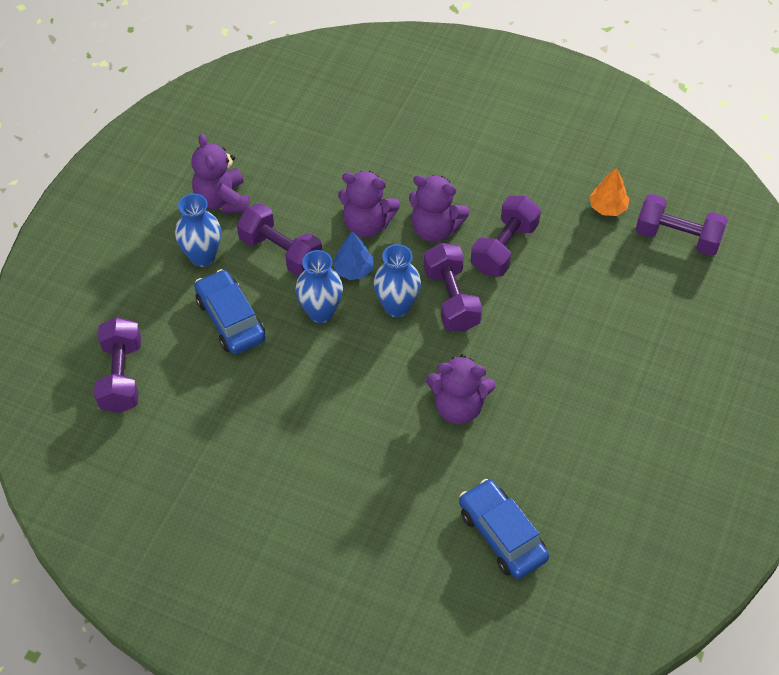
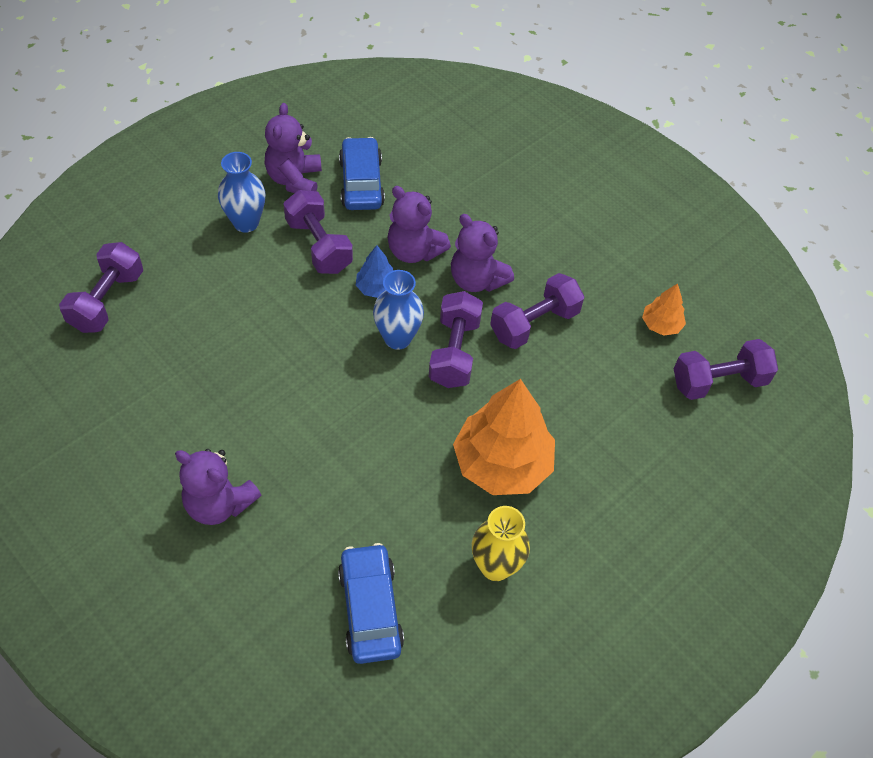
camera: 20 degrees right, 0 degrees up
(230, 319) = (236, 289): blue car -> blue car (361, 183)
(321, 312) = (322, 315): blue vase -> none
(458, 406) = (401, 459): purple teddy bear -> purple teddy bear (219, 504)
(542, 376) = (502, 464): none -> orange tree
(581, 459) = (495, 566): none -> yellow vase
(677, 237) = (718, 382): purple dumbbell -> purple dumbbell turned 60 degrees counterclockwise

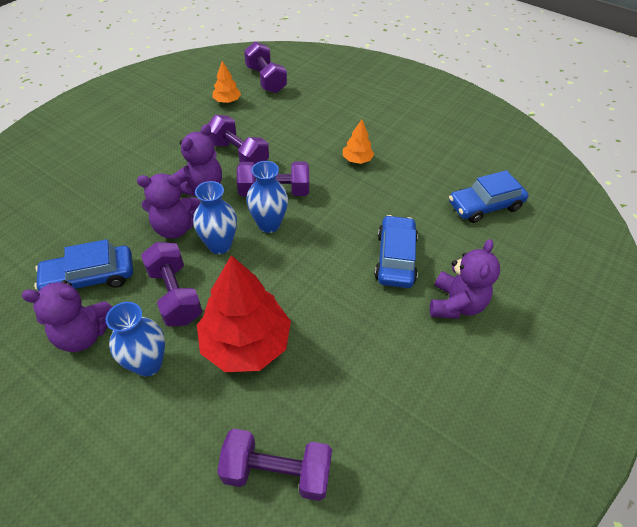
camera: 100 degrees left, 5 degrees down
(241, 295) = (246, 343): none -> red tree
(307, 459) = (395, 258): none -> blue car
(319, 246) = (175, 295): purple dumbbell -> purple dumbbell turned 75 degrees counterclockwise
(376, 288) = (220, 245): blue tree -> blue vase
(414, 251) = (175, 227): purple teddy bear -> purple teddy bear turned 60 degrees clockwise
(495, 566) = (427, 156): yellow vase -> none
(502, 464) = (357, 160): orange tree -> orange tree, size x0.47

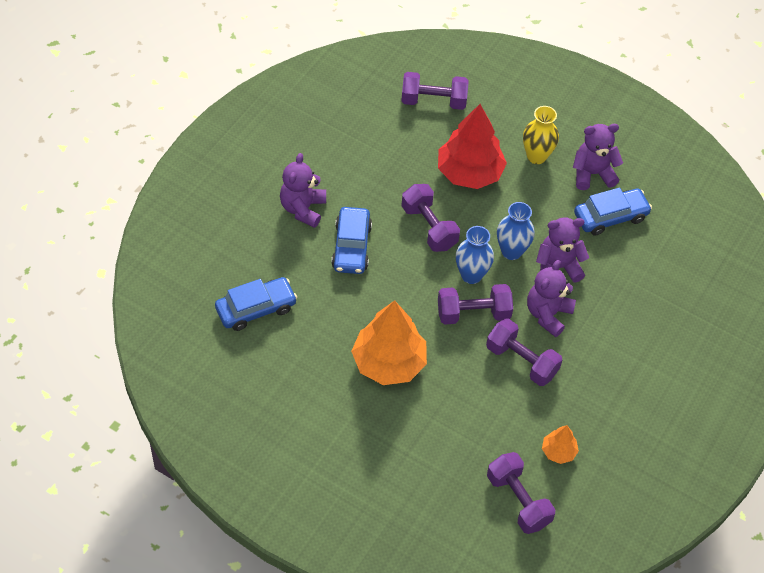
camera: 175 degrees right, 5 degrees up
(148, 364) = (536, 156): blue vase -> yellow vase
(175, 295) = (535, 206): purple dumbbell -> purple dumbbell (429, 227)
(357, 160) = (388, 362): orange tree -> orange tree, size x2.12

